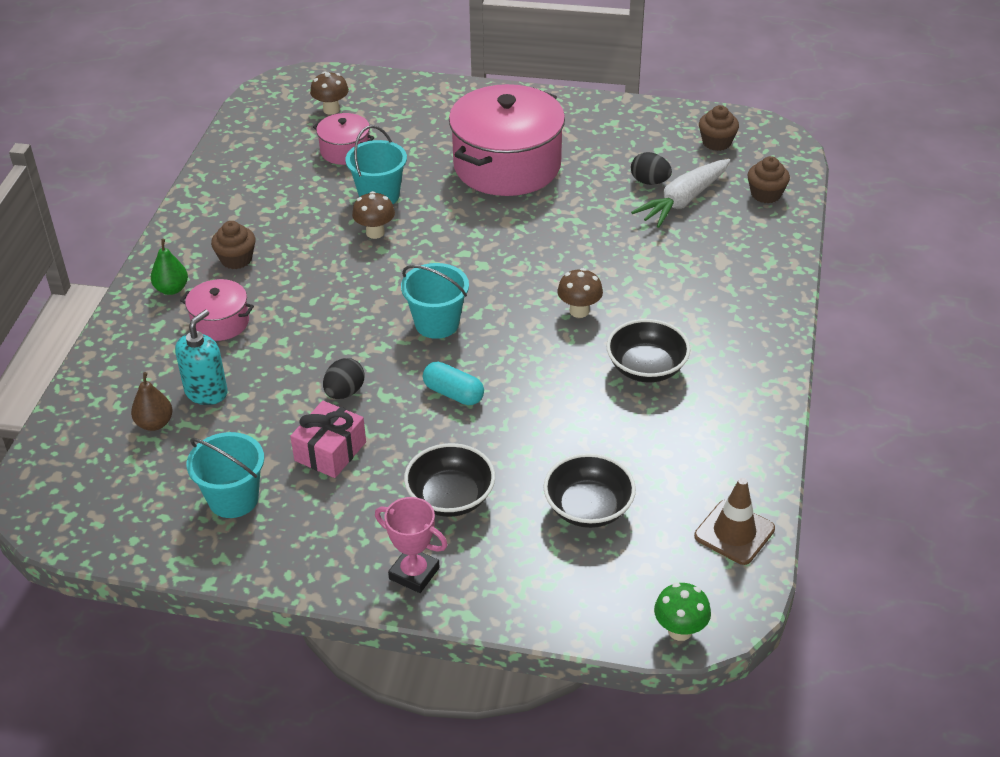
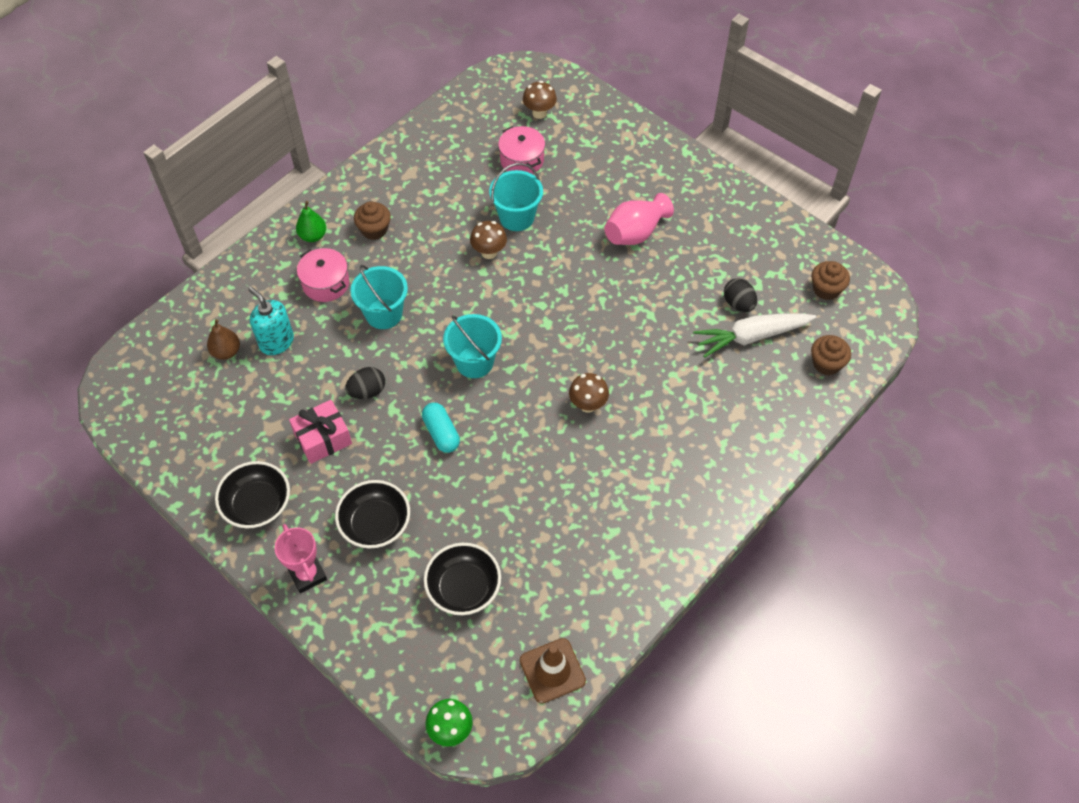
camera: 30 degrees right, 15 degrees up
(206, 392) = (276, 342): turquoise soap dispenser -> turquoise soap dispenser turned 105 degrees counterclockwise
(233, 499) = (234, 444): turquoise bucket -> turquoise bucket (384, 314)
(507, 165) = (635, 233): pink pot -> pink vase
(646, 368) = (599, 485): black bowl -> black bowl (257, 505)

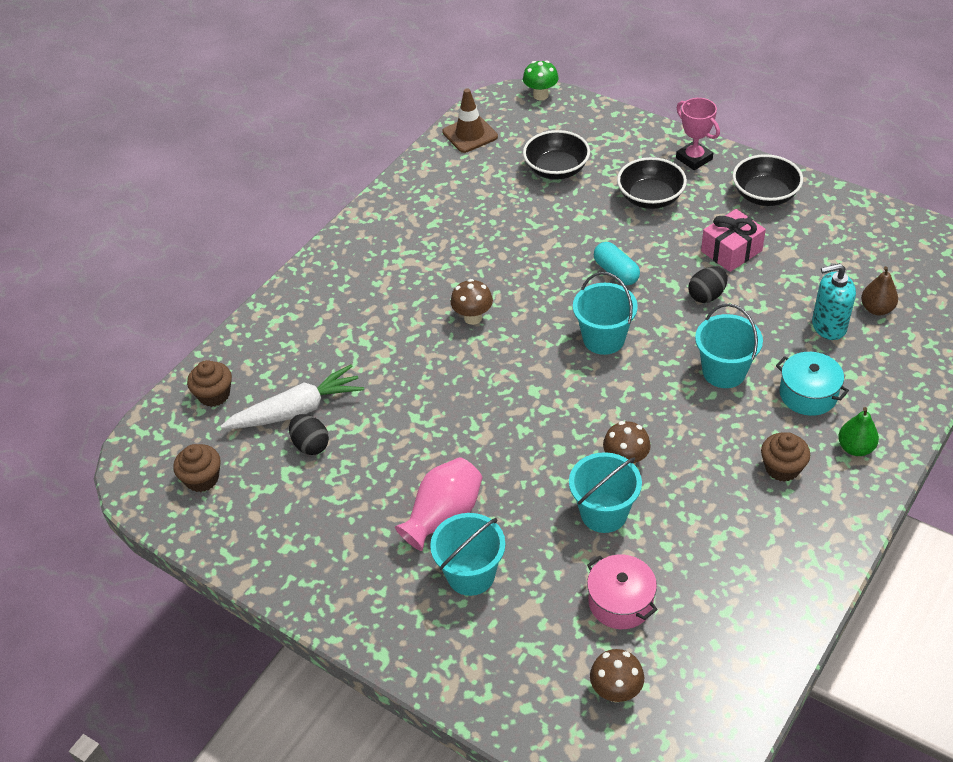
camera: 175 degrees right, 10 degrees down
(276, 342) = (828, 326): turquoise soap dispenser -> turquoise soap dispenser turned 135 degrees clockwise
(326, 283) = (808, 394): pink pot -> turquoise pot
(620, 191) = (471, 574): none -> turquoise bucket

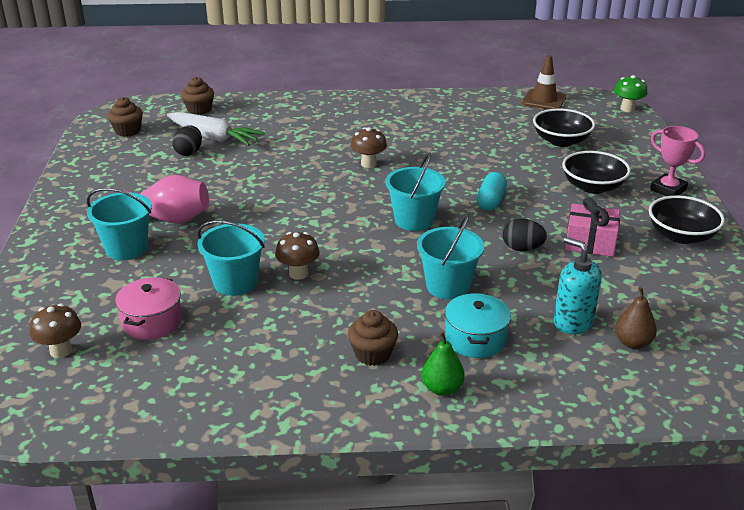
camera: 50 degrees right, 15 degrees down
(694, 159) = (668, 189): pink trophy -> pink trophy turned 60 degrees counterclockwise

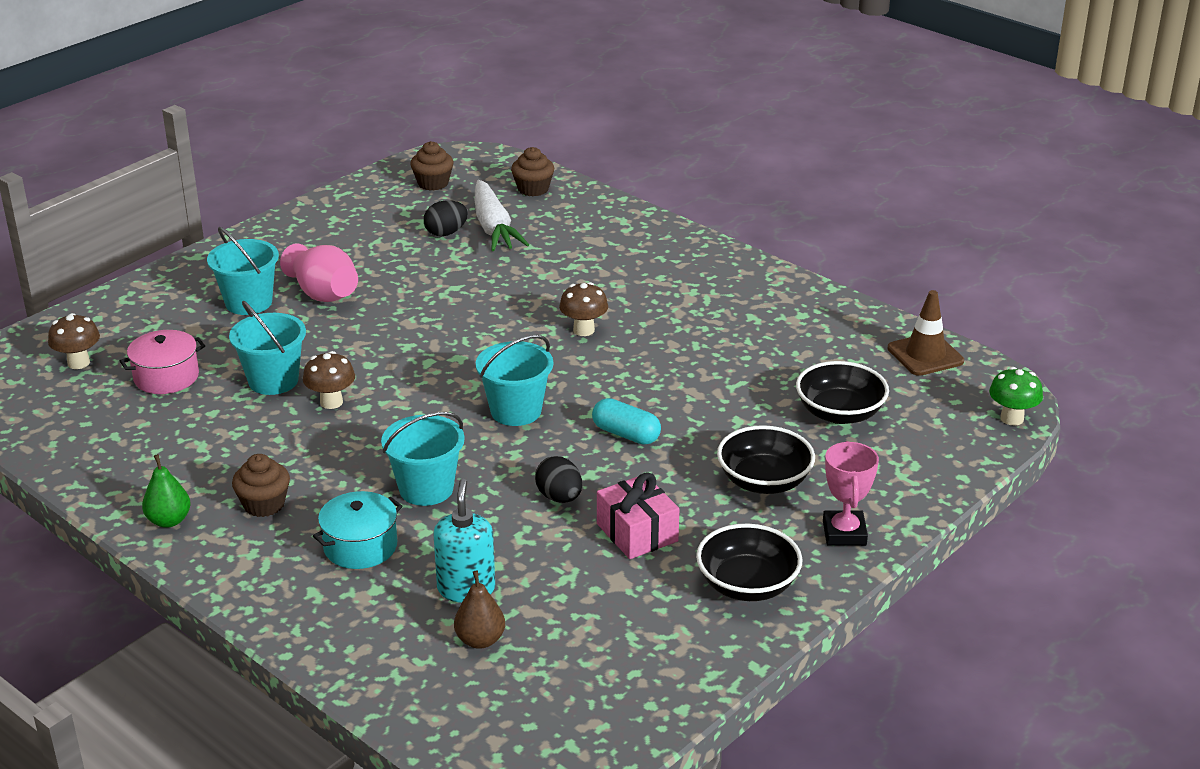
camera: 45 degrees right, 0 degrees up
(442, 388) = (261, 565): green pear -> green pear (169, 520)
(491, 201) = (626, 434): turquoise capsule -> turquoise capsule turned 60 degrees clockwise

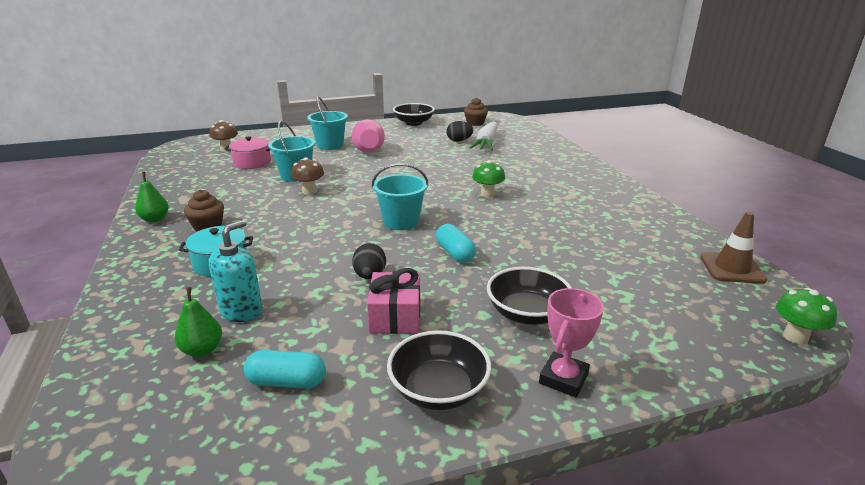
camera: 30 degrees right, 5 degrees down
(426, 489) = (299, 245): turquoise bucket -> none
(480, 640) = (202, 350): brown pear -> green pear
(533, 189) = (525, 134): brown cupcake -> none
(583, 330) = (487, 194): brown mushroom -> green mushroom
(603, 633) = (287, 382): none -> turquoise capsule
(839, 413) = (629, 286): black bowl -> black bowl (414, 123)

